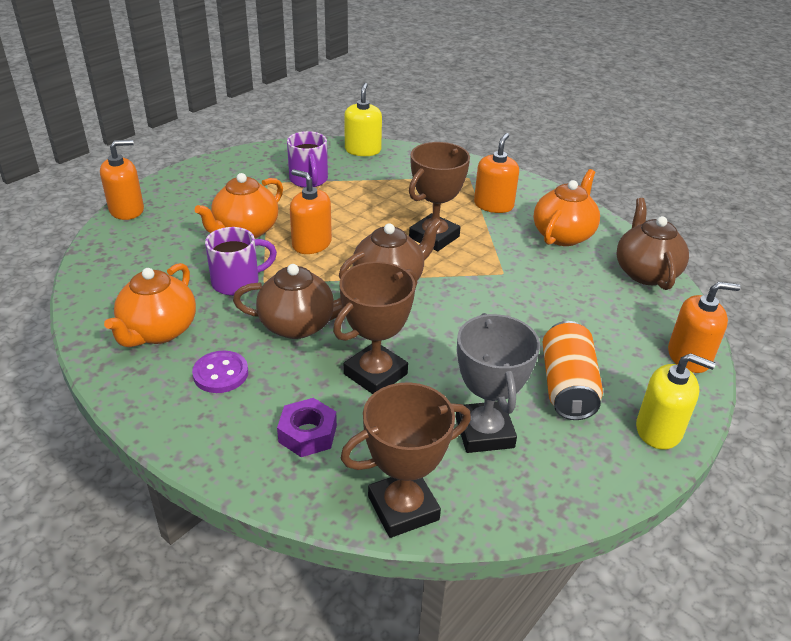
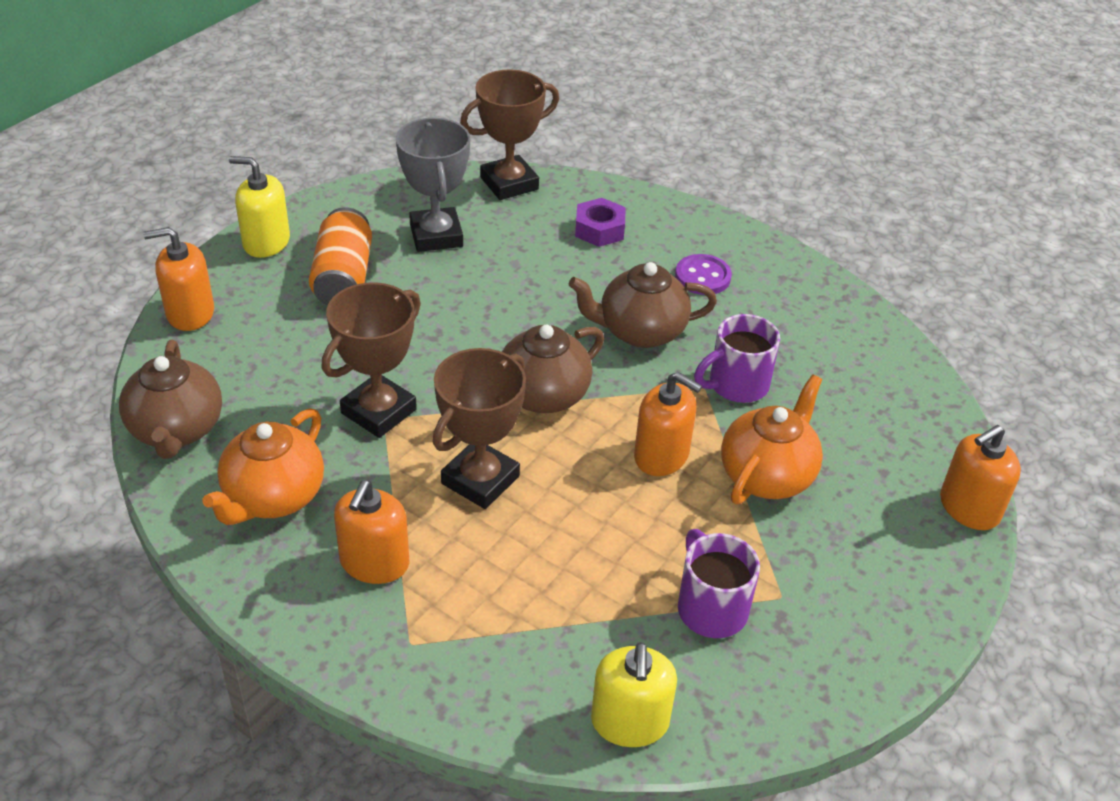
camera: 175 degrees right, 5 degrees up
(158, 331) = (793, 317): orange teapot -> none
(375, 374) = (544, 282): brown trophy -> brown trophy (379, 411)

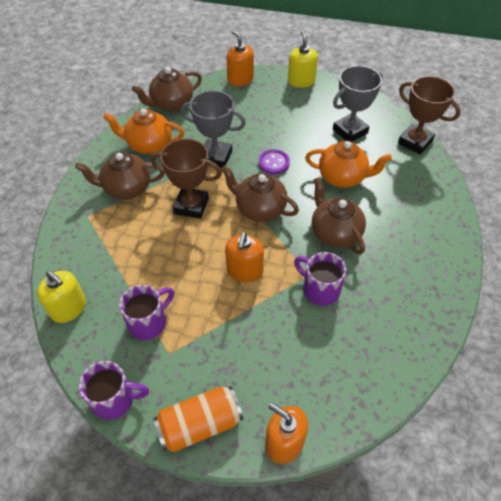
camera: 70 degrees right, 10 degrees up
(343, 277) = (295, 113): orange can -> orange can (200, 424)
(374, 563) = (126, 188): orange soap dispenser -> brown teapot
(379, 411) = (215, 157): brown trophy -> grey trophy
(599, 229) = (407, 190): purple nut -> none
(629, 722) = (68, 308): yellow soap dispenser -> yellow soap dispenser turned 120 degrees counterclockwise
(702, 277) = (403, 247): purple button -> purple button (273, 163)
(767, 475) = (255, 323): orange teapot -> orange teapot (343, 177)
(844, 692) = (115, 399): none -> purple mug

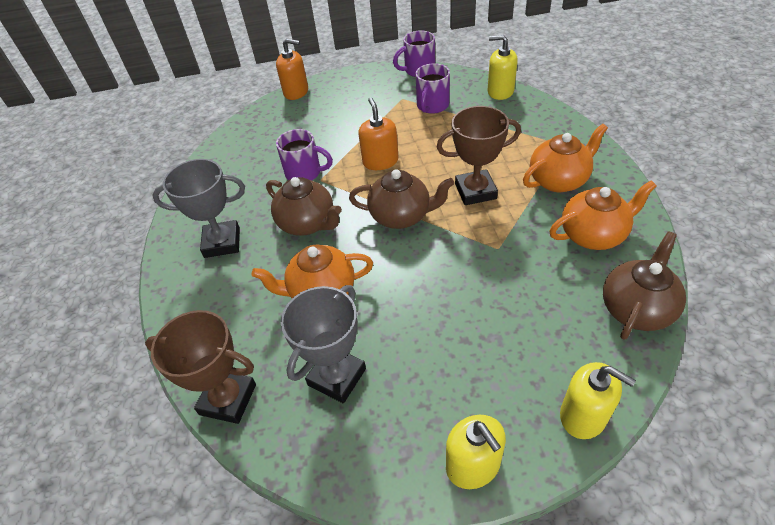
camera: 160 degrees right, 5 degrees down
(126, 188) = (559, 180): brown teapot -> orange teapot
(200, 424) = (355, 80): orange can -> none
(215, 157) = (498, 254): grey trophy -> grey trophy (222, 242)
(240, 79) = (583, 415): orange soap dispenser -> yellow soap dispenser
(273, 163) = (420, 276): purple button -> none

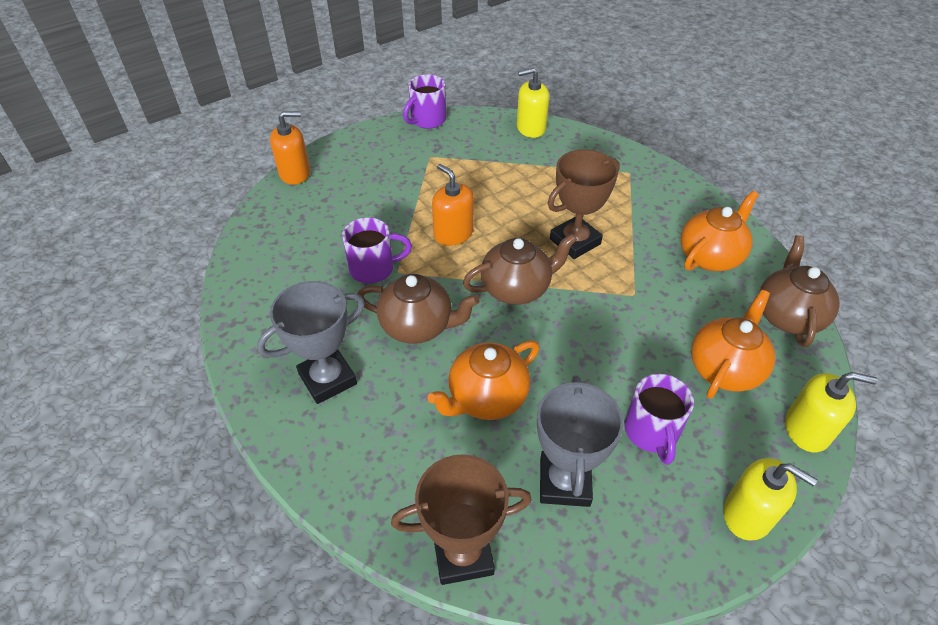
camera: 30 degrees left, 0 degrees up
(432, 106) = (469, 158): purple mug -> purple mug (651, 432)
(559, 180) = (646, 210): orange teapot -> orange teapot (725, 368)

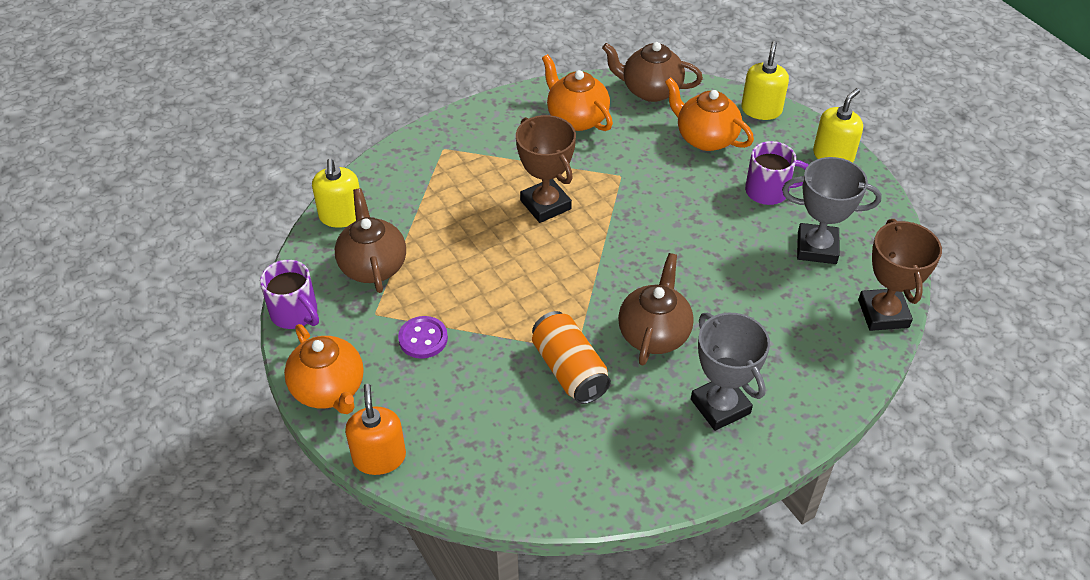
camera: 85 degrees left, 0 degrees up
(374, 269) = (569, 370): purple mug -> orange can
(406, 182) = (423, 339): none -> purple button
(453, 233) = (521, 299): orange soap dispenser -> none
(486, 398) = (739, 288): orange teapot -> orange teapot (329, 390)
(517, 288) = (607, 255): brown teapot -> brown teapot (373, 266)

